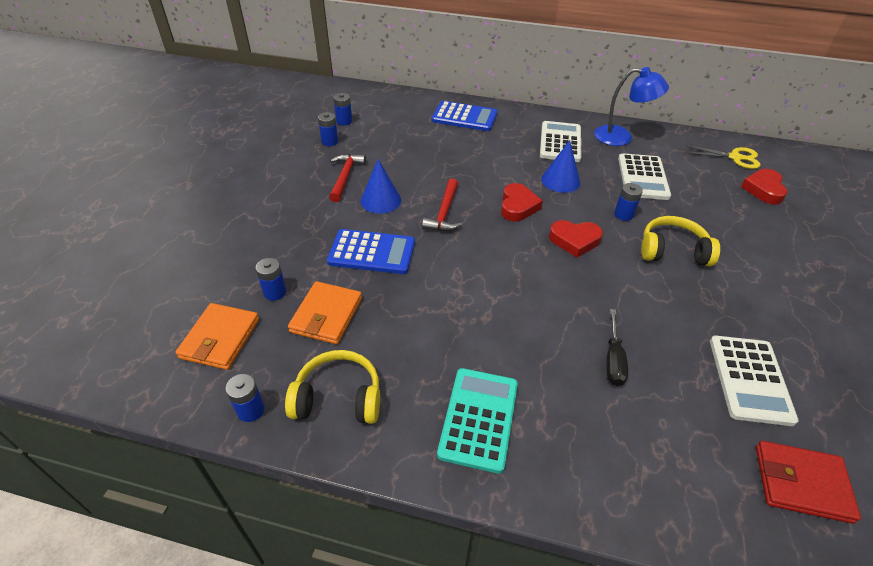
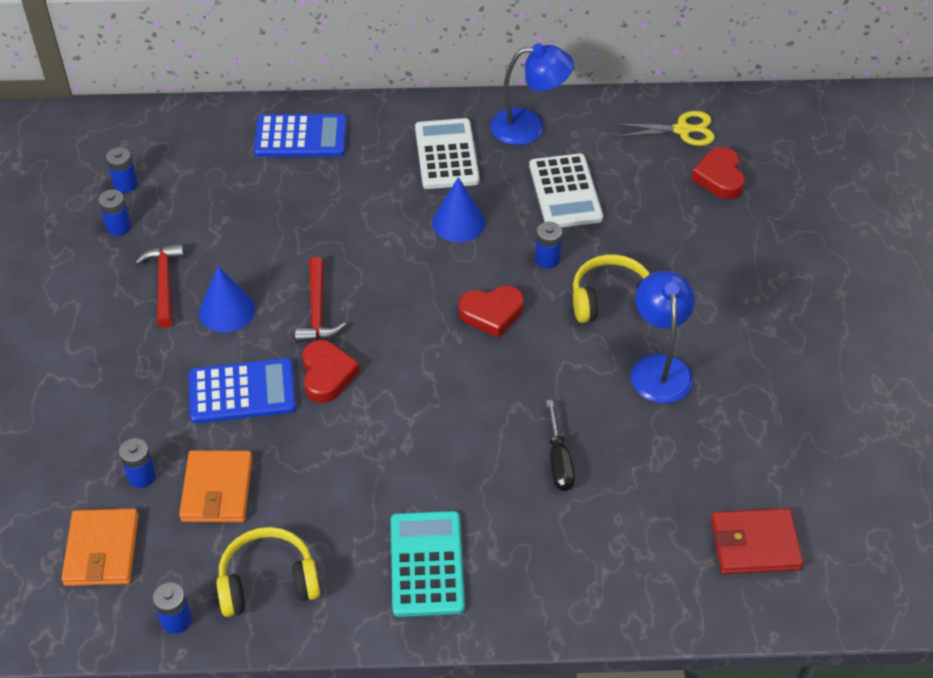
camera: 15 degrees left, 5 degrees up
(518, 206) = (410, 277): red heart -> red heart (327, 375)
(709, 306) = (659, 367): none -> blue lamp
(750, 379) = (705, 447): white calculator -> none

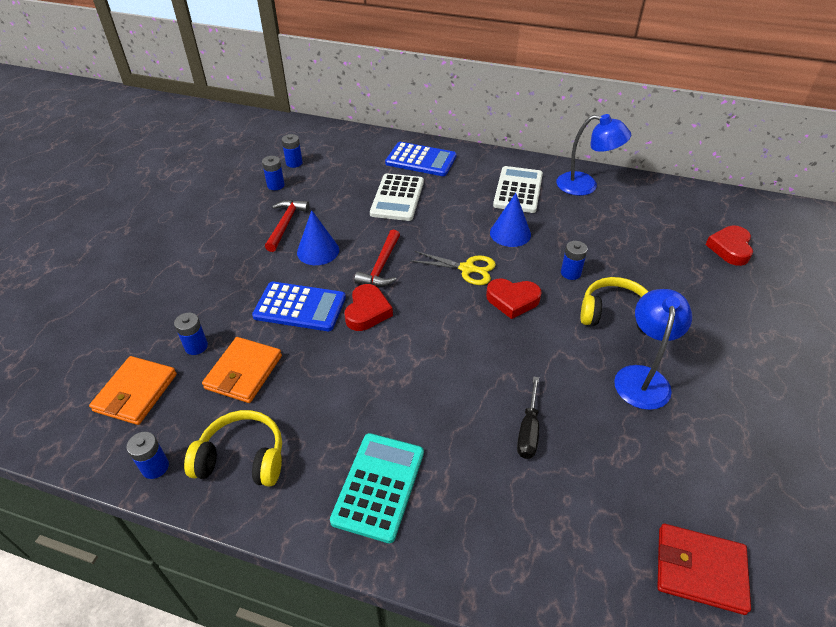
camera: 20 degrees right, 5 degrees down
(565, 192) = (600, 231): white calculator -> white calculator (397, 198)
(683, 130) = (706, 211): yellow scissors -> yellow scissors (467, 269)

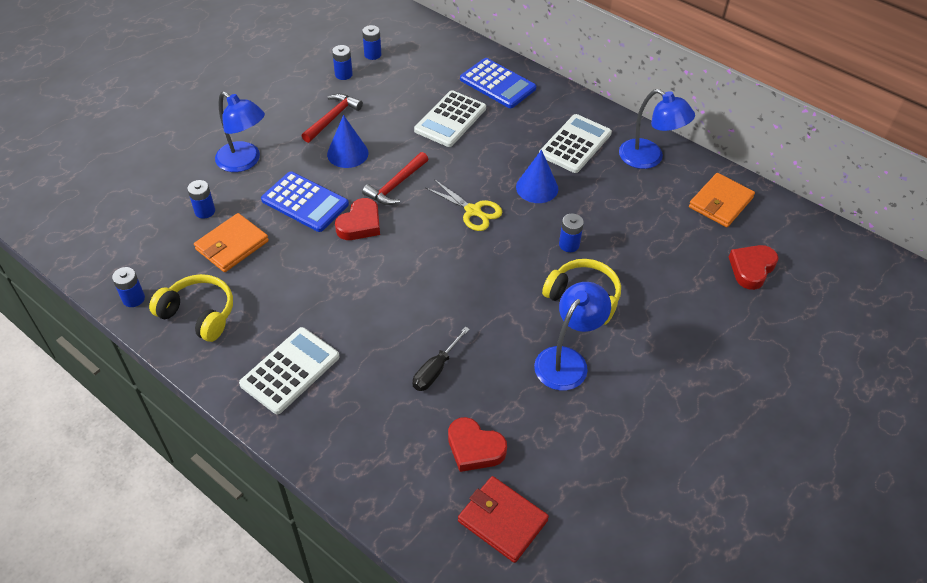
camera: 20 degrees right, 5 degrees up
(136, 392) = (143, 235): orange wallet -> orange wallet (720, 202)
(216, 286) = (244, 162): none -> blue lamp
(378, 486) = (290, 370): turquoise calculator -> white calculator
(512, 300) = (496, 254): red heart -> red heart (474, 448)

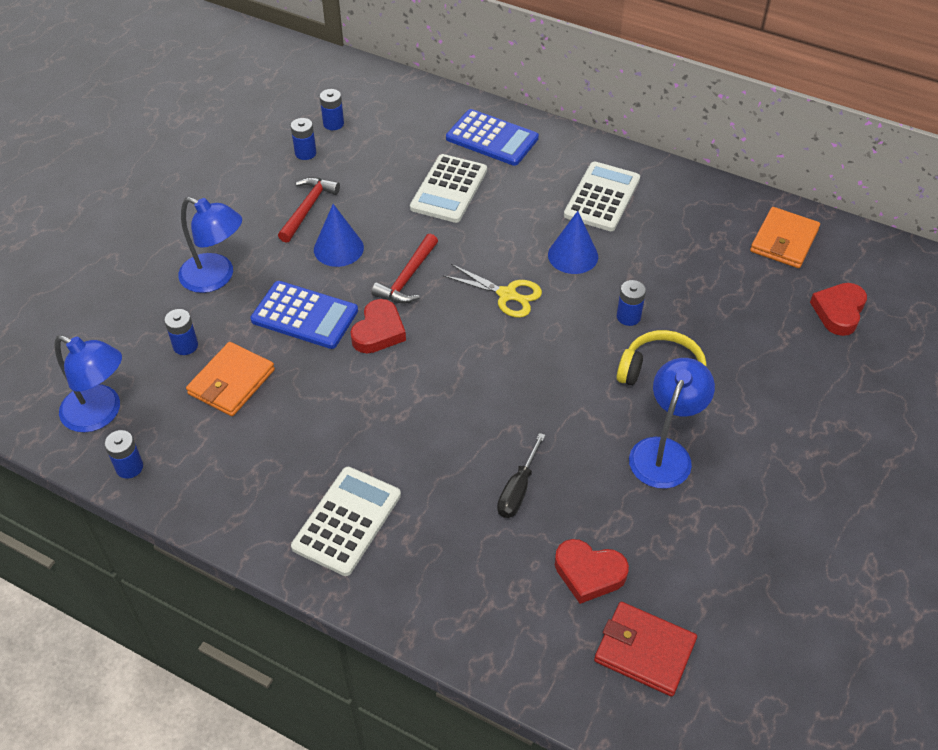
camera: 10 degrees left, 0 degrees up
(199, 314) = (216, 472): yellow headphones -> none
(649, 158) = (690, 201): blue lamp -> blue lamp (101, 414)

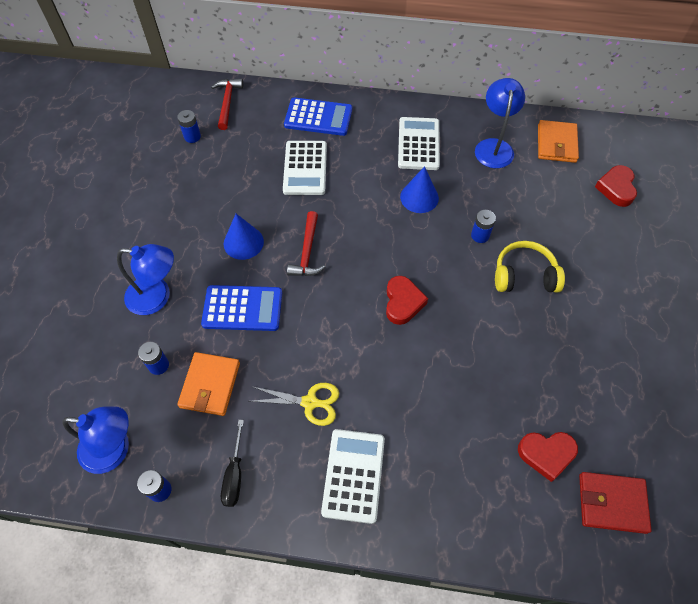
camera: 20 degrees left, 10 degrees up
(305, 153) = (181, 168): blue battery -> none
(307, 208) = (204, 215): red hammer -> red hammer (227, 103)
(378, 331) = (305, 304): red heart -> red heart (403, 302)
(507, 295) = (387, 244): yellow scissors -> yellow scissors (310, 402)
(518, 489) = (466, 403): black screwdriver -> black screwdriver (234, 474)
(664, 452) = (553, 337): blue lamp -> blue lamp (494, 146)

